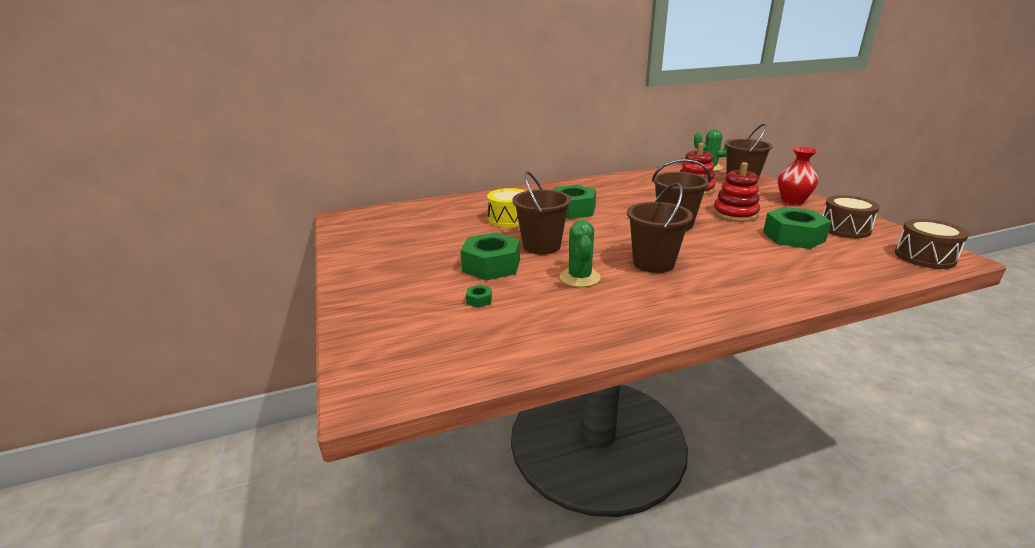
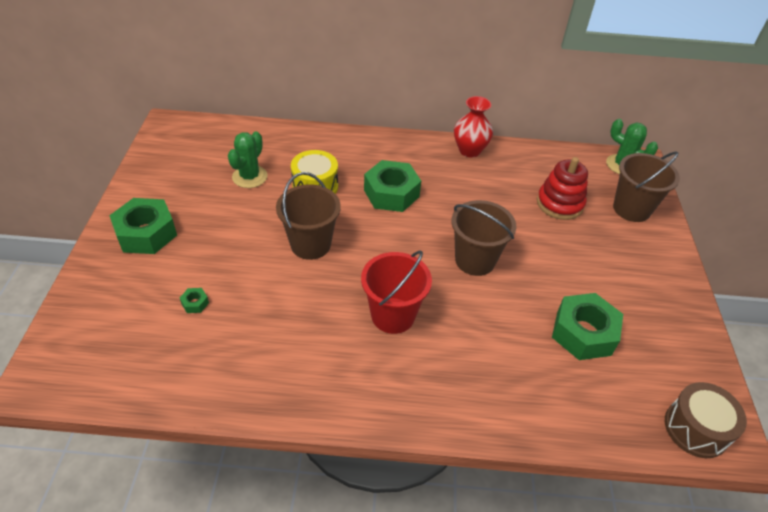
camera: 20 degrees right, 20 degrees up
(491, 265) = (242, 257): green nut -> green nut (146, 233)
(580, 277) = (305, 308): green cactus -> green cactus (250, 177)
(653, 263) = (393, 315): brown bucket -> red bucket
(735, 214) = (559, 267): red stacking toy -> none
(792, 201) = (654, 269): red vase -> red vase (469, 150)
(844, 229) = (659, 344): brown drum -> none

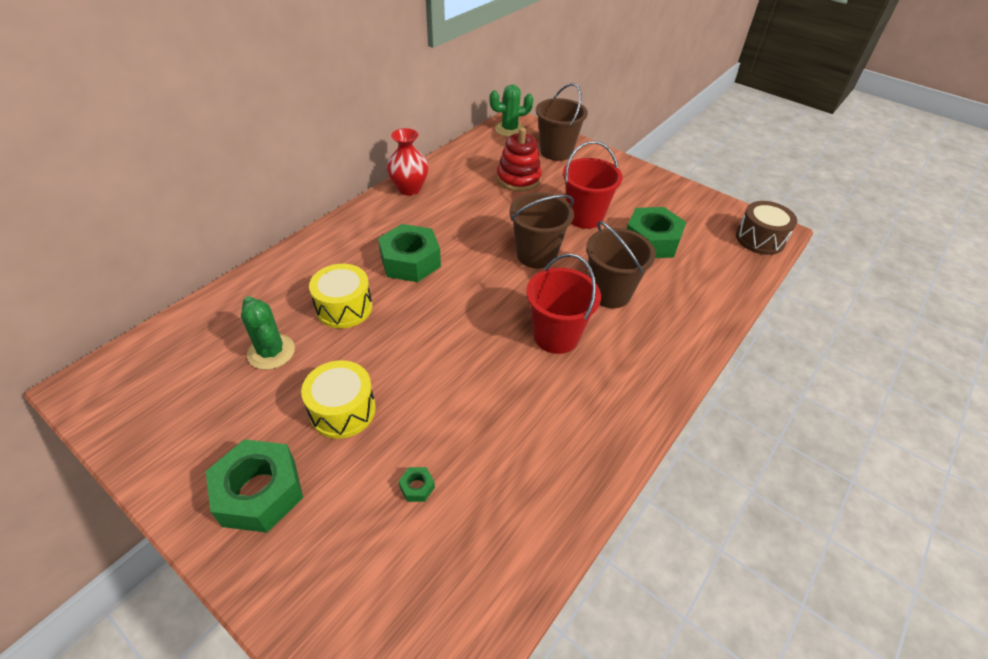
camera: 55 degrees left, 0 degrees up
(229, 235) = (343, 410): none -> yellow drum
(310, 244) = (420, 350): brown bucket -> brown bucket (609, 293)
(561, 269) = (584, 217): none -> red bucket

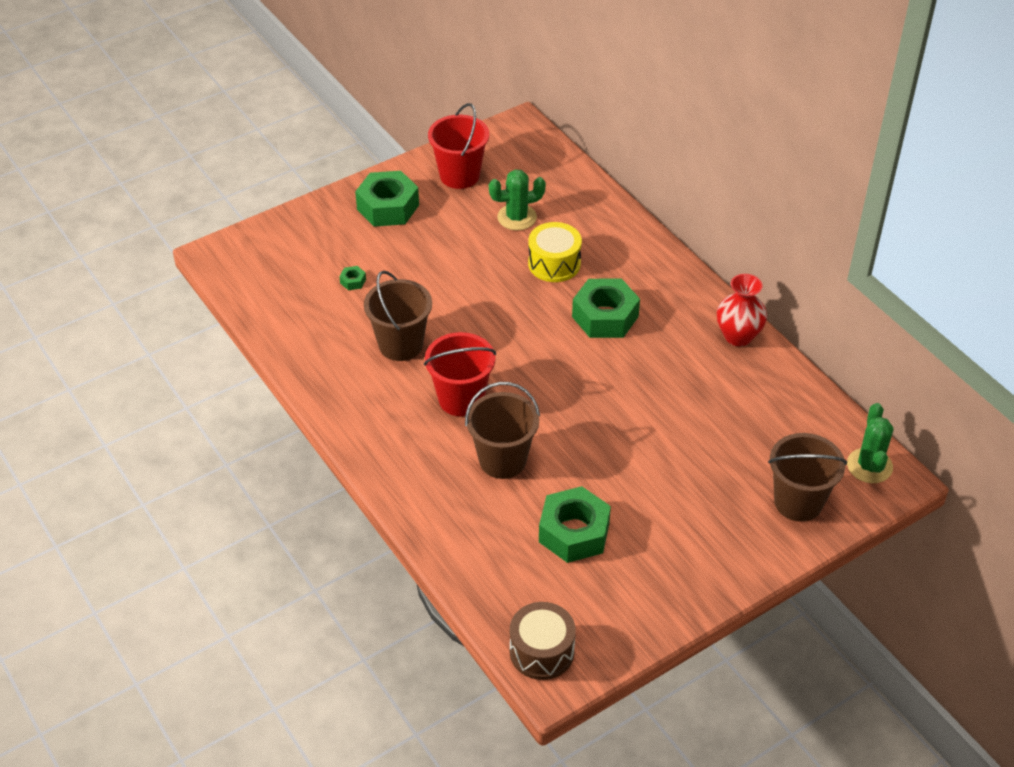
camera: 110 degrees right, 0 degrees up
(343, 410) = (438, 252): yellow drum -> none
(518, 179) = (737, 442): red stacking toy -> none
(536, 255) = (583, 418): brown bucket -> brown bucket (400, 344)
(584, 217) = (639, 483): red bucket -> red bucket (459, 175)

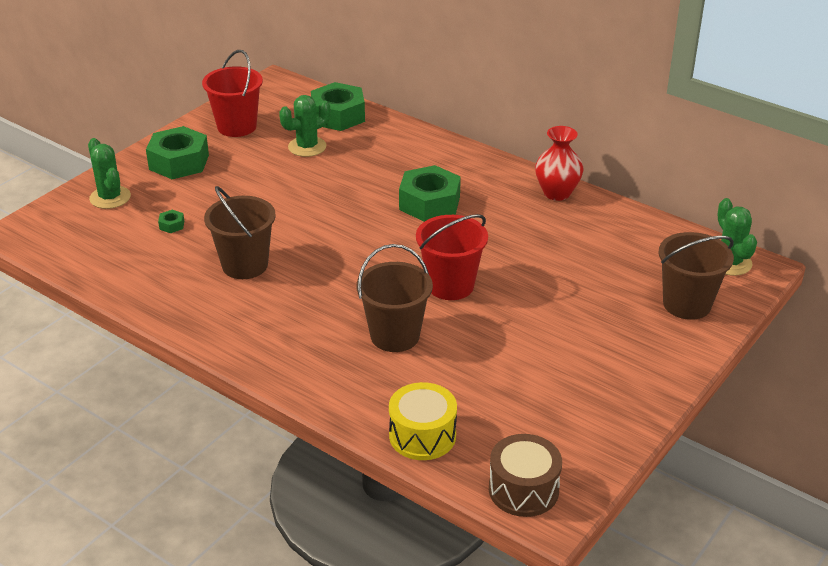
camera: 20 degrees left, 10 degrees down
(309, 234) = (110, 197): none -> green cactus
(461, 399) = (327, 295): red bucket -> red bucket (450, 285)
(554, 263) = (360, 174): yellow drum -> yellow drum (422, 435)
(574, 532) = (497, 379): green nut -> green nut (338, 116)

